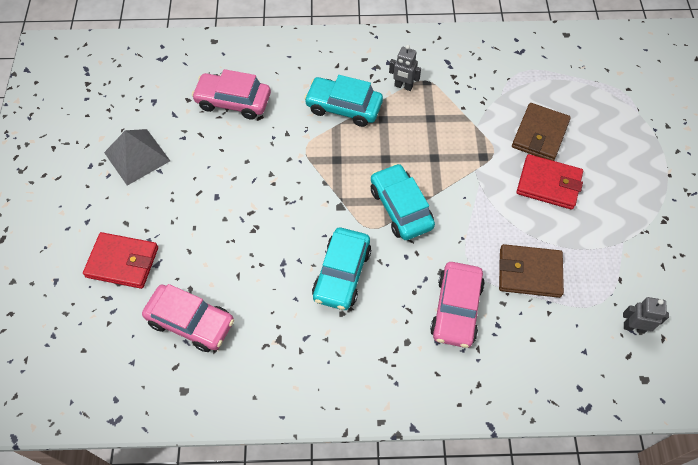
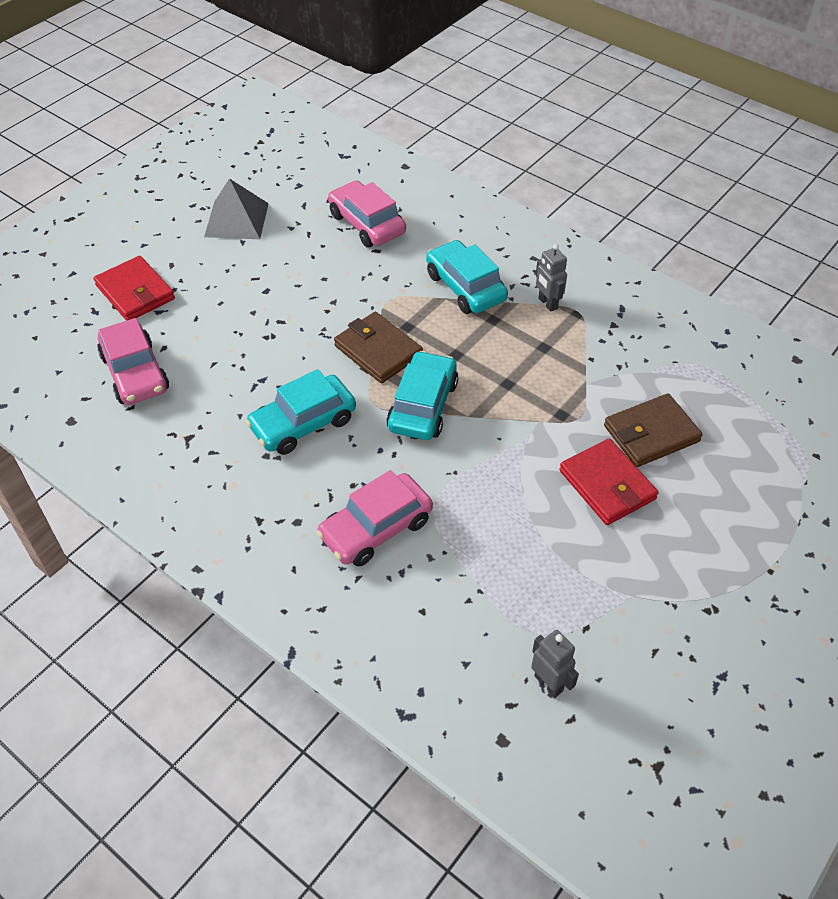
camera: 40 degrees right, 10 degrees down
(529, 272) = (489, 550): brown wallet -> brown wallet (378, 351)

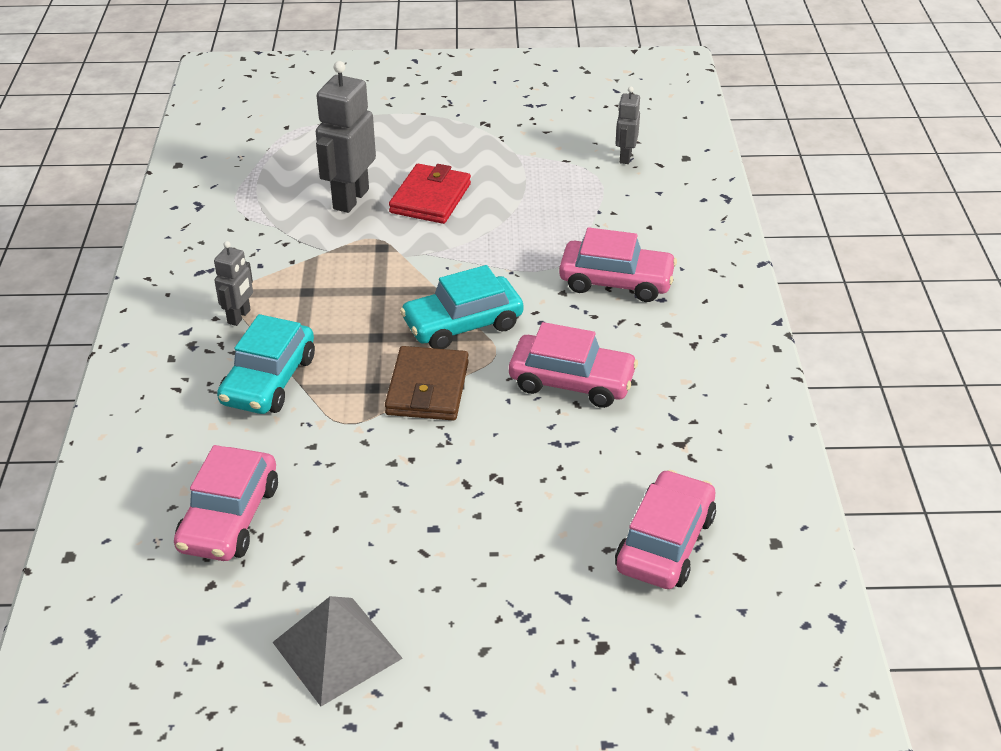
camera: 130 degrees left, 10 degrees down
(135, 292) = (564, 645): red wallet -> none
(303, 423) = (571, 381): turquoise car -> pink car
(651, 434) = (350, 199): brown wallet -> grey robot

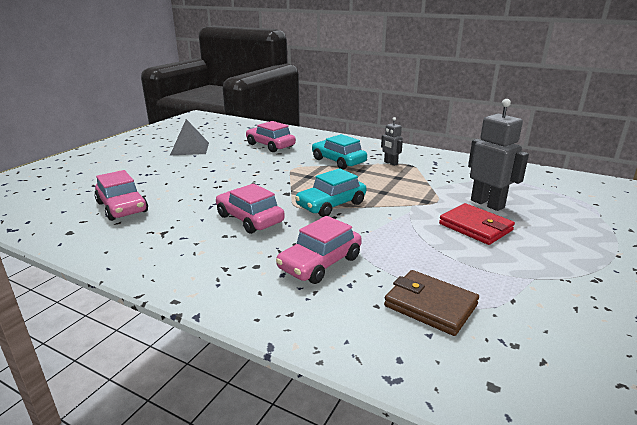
camera: 120 degrees right, 15 degrees down
(427, 388) = (293, 186): brown wallet -> brown wallet (430, 305)
(463, 324) = (331, 205): turquoise car -> turquoise car turned 135 degrees counterclockwise
(571, 381) = (249, 219): pink car -> pink car turned 90 degrees clockwise
(625, 157) = (507, 338): grey robot -> none

